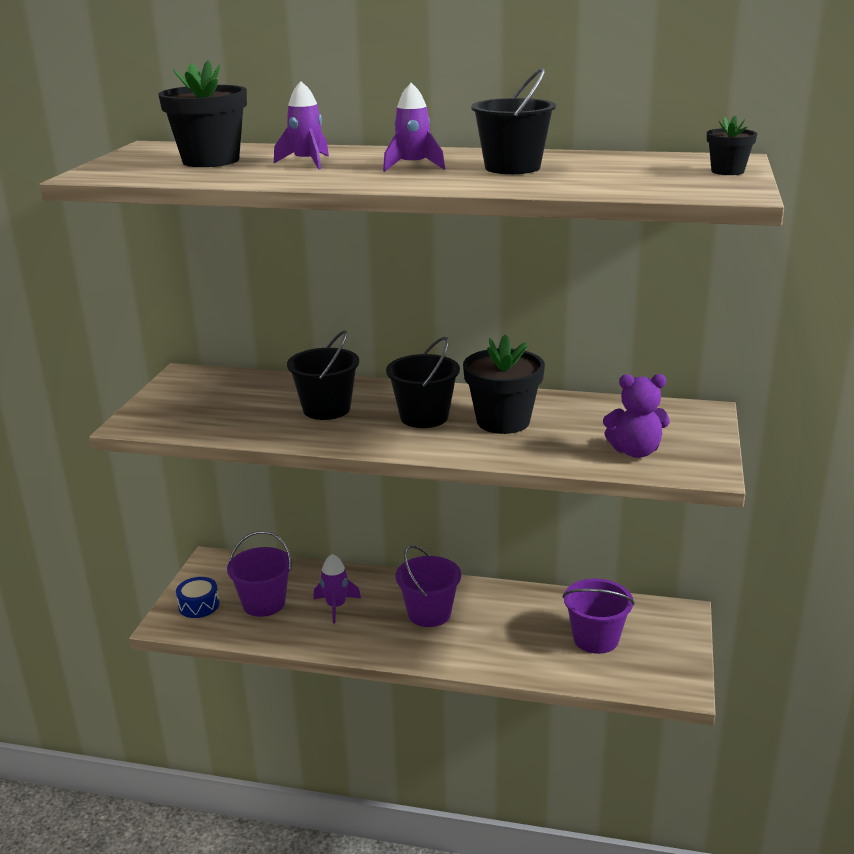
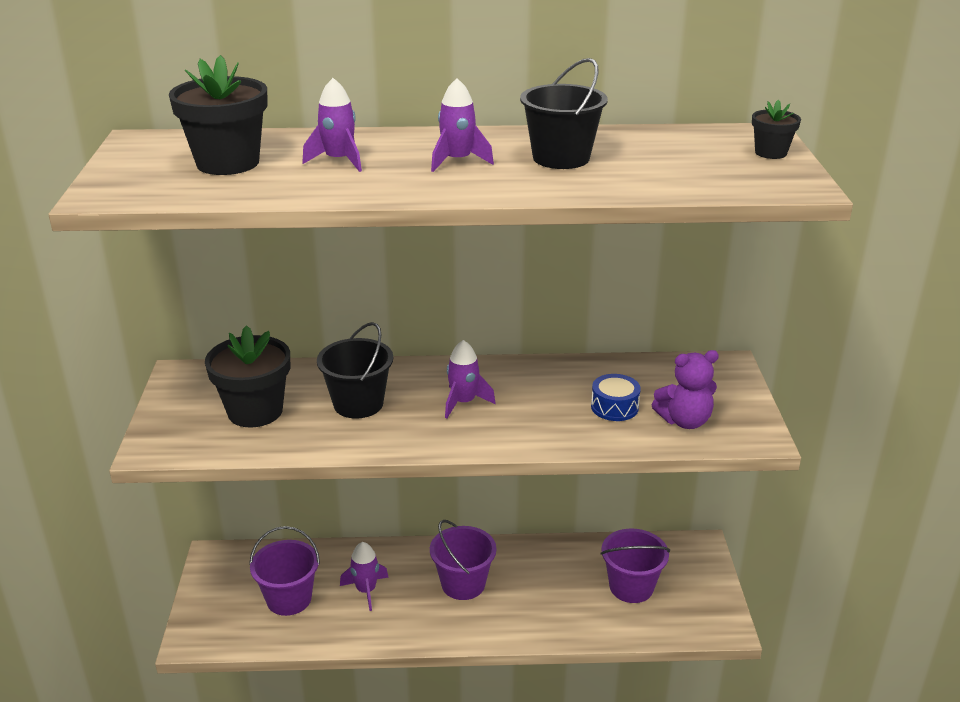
camera: 15 degrees left, 5 degrees up
(199, 605) = (219, 612): blue drum -> blue drum (614, 407)
(424, 417) = (463, 402): black bucket -> purple rocket
(503, 421) = (544, 399): black flower pot -> black flower pot (255, 411)

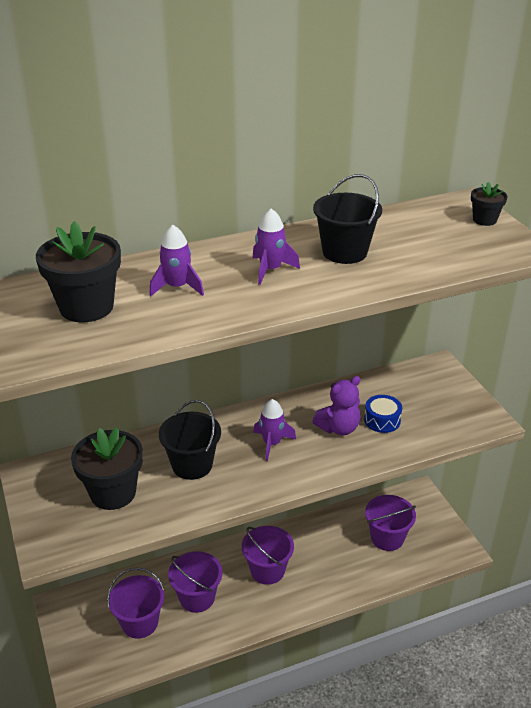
camera: 20 degrees left, 5 degrees up
(366, 590) = (197, 597): purple rocket -> purple bucket
(684, 421) = (435, 420): purple teddy bear -> purple teddy bear (338, 428)

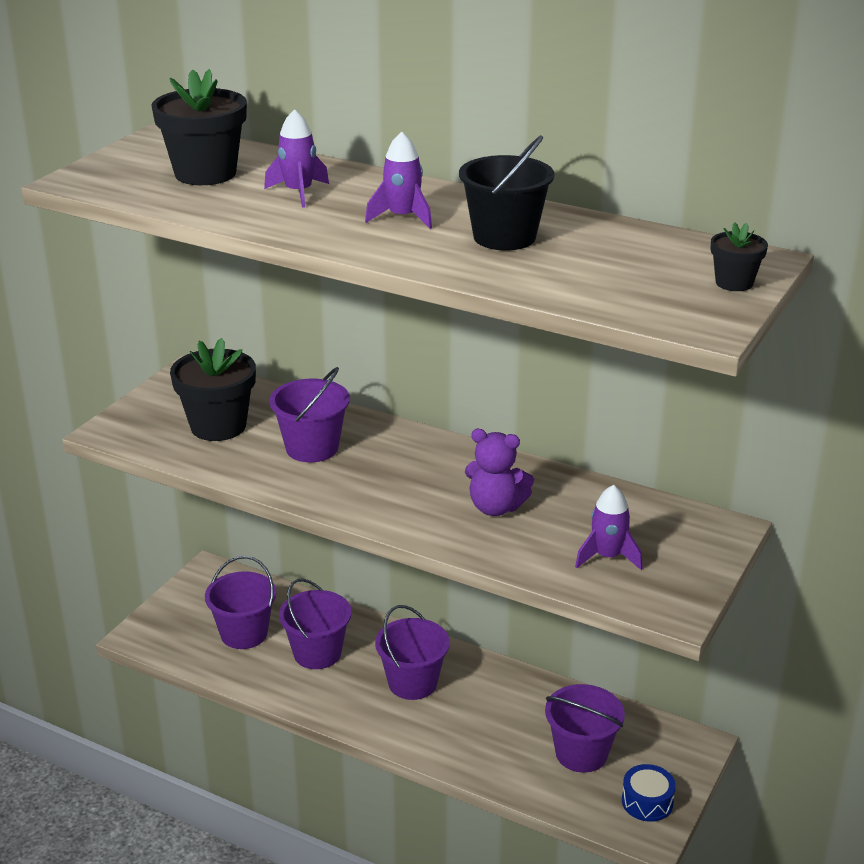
camera: 50 degrees right, 5 degrees down
(192, 465) = (312, 448): black bucket -> purple bucket
(272, 443) = (409, 477): purple rocket -> purple rocket (607, 557)
(382, 420) = (553, 530): blue drum -> blue drum (647, 802)

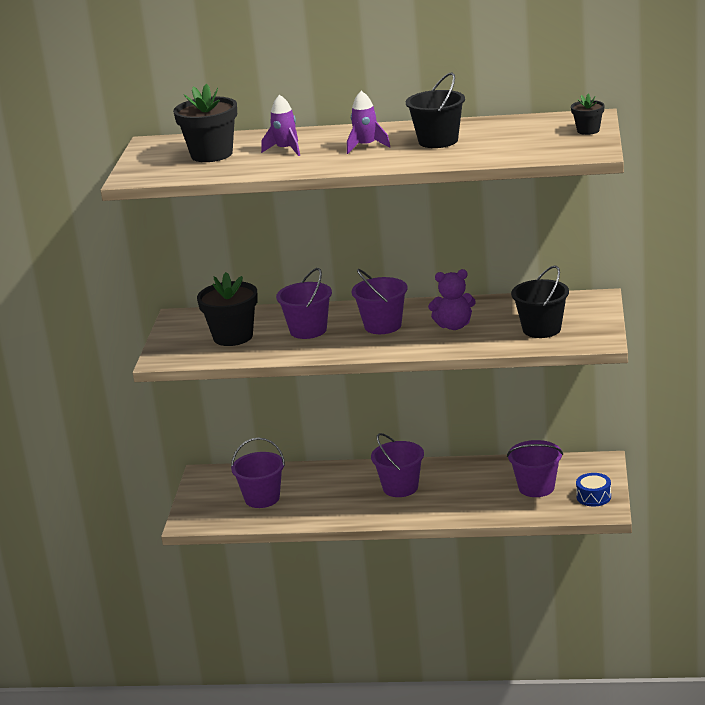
camera: 20 degrees left, 5 degrees down
(317, 653) = (322, 492): purple bucket -> purple bucket (383, 326)
(607, 557) = (541, 329): purple rocket -> black bucket

